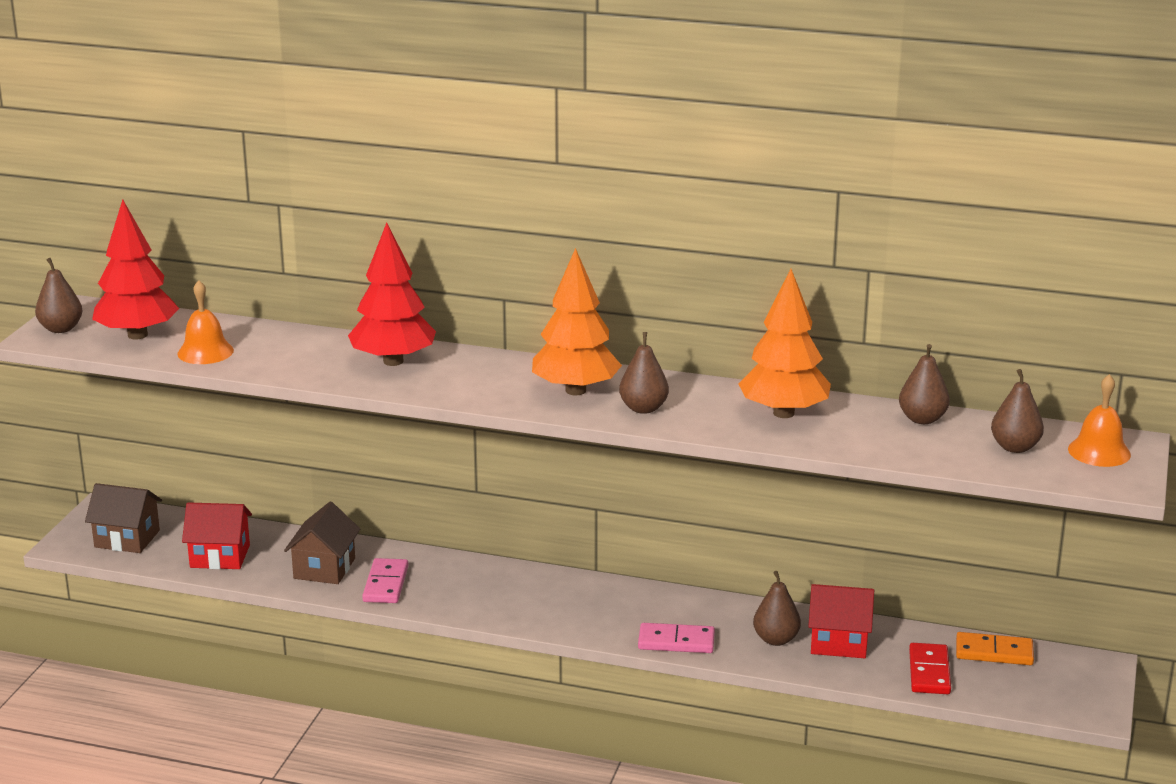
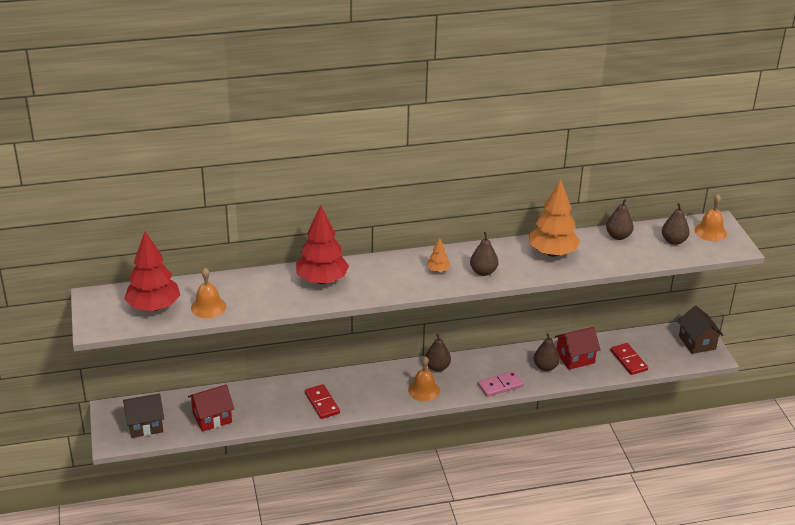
camera: 30 degrees left, 10 degrees up
(61, 329) = (101, 317): brown pear -> brown pear (437, 367)
(324, 568) = (279, 405): brown house -> brown house (697, 342)
(385, 584) = (322, 403): pink domino -> red domino
(550, 612) = (424, 390): none -> orange bell
(575, 390) = (438, 270): orange tree -> orange tree, size x0.46
(994, 652) = (647, 338): orange domino -> none

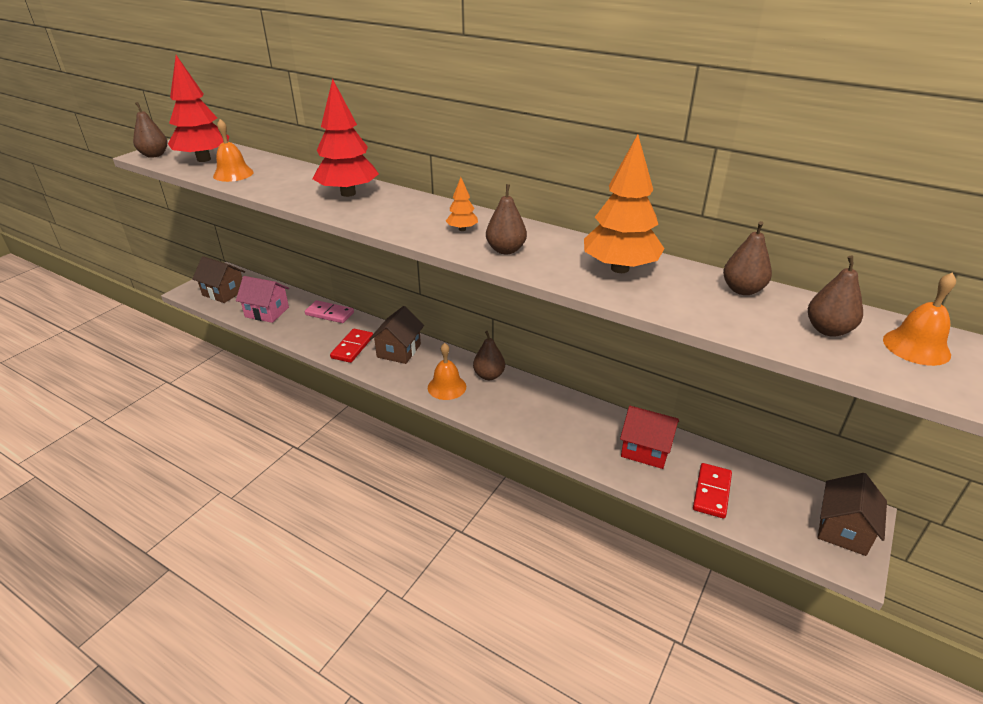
camera: 45 degrees right, 0 degrees up
(212, 418) = (267, 312): red house -> pink house
(356, 386) = (399, 351): none -> brown house
(500, 385) = (523, 427): pink domino -> pink domino (329, 314)
(545, 367) = (598, 438): brown pear -> brown pear (154, 155)

